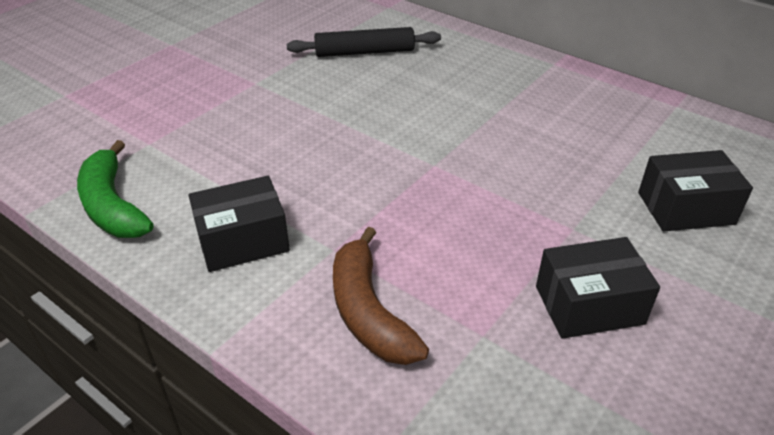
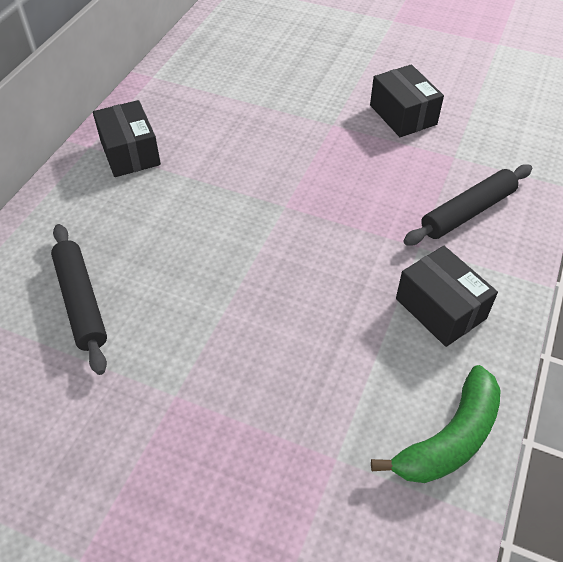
camera: 105 degrees left, 10 degrees up
(369, 312) = (467, 212): brown banana -> black rolling pin
(685, 208) = (288, 76): black box -> black box (130, 152)

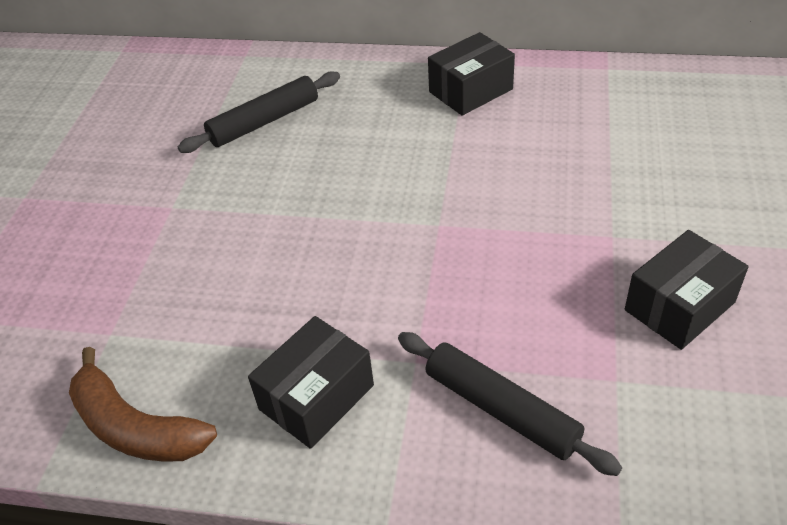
camera: 80 degrees right, 5 degrees down
(449, 438) = (136, 427): green banana -> brown banana

